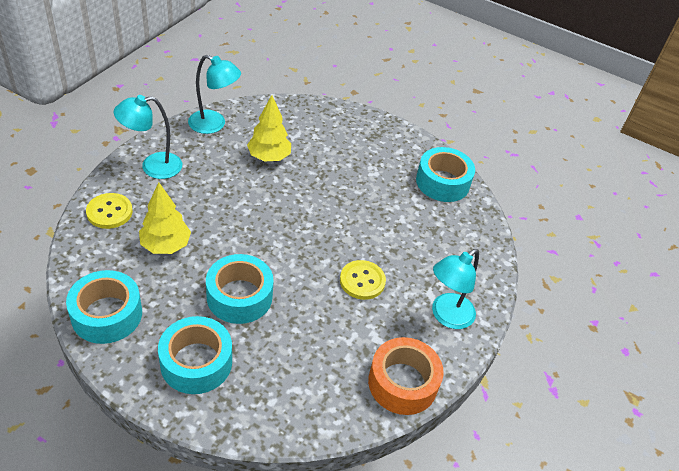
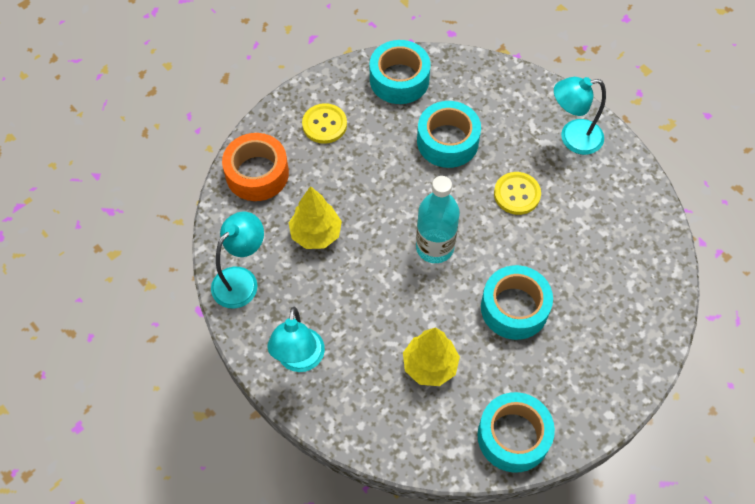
camera: 65 degrees left, 15 degrees up
(109, 212) = (364, 417): yellow button -> yellow button (324, 124)
(196, 362) = (586, 362): turquoise tape -> turquoise tape (447, 141)
(283, 231) = (434, 247): none -> turquoise bottle
(402, 383) = (637, 197): orange tape -> orange tape (257, 174)
(446, 316) = (572, 138): turquoise lamp -> turquoise lamp turned 105 degrees clockwise

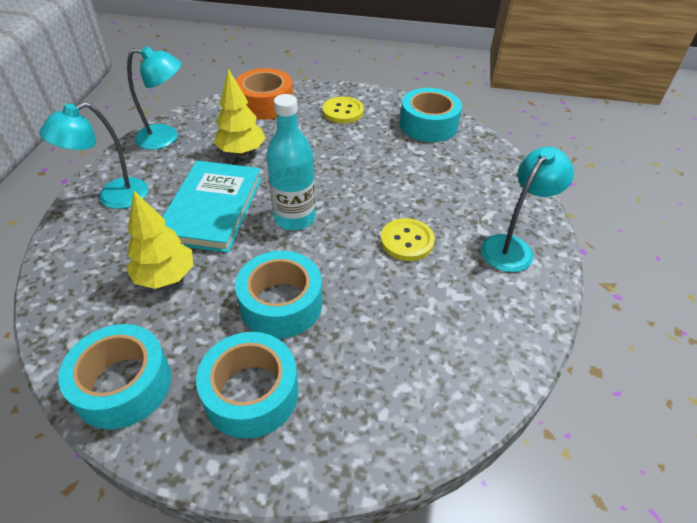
camera: 50 degrees right, 15 degrees down
(376, 296) = (212, 209): none -> turquoise book
(447, 141) = (407, 174): turquoise tape -> turquoise tape (251, 393)
(572, 138) = (512, 247): turquoise lamp -> turquoise lamp turned 90 degrees clockwise

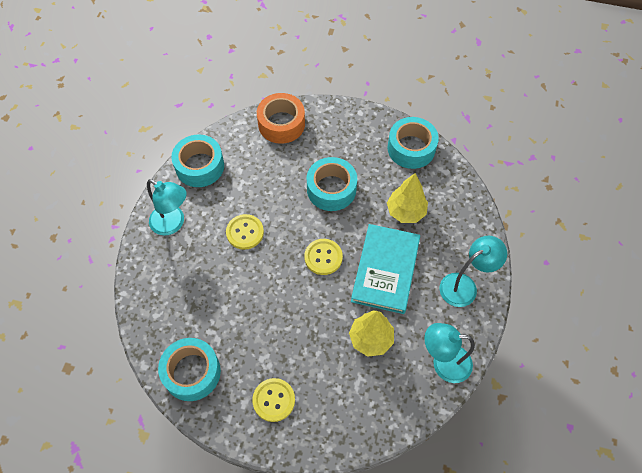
camera: 175 degrees left, 15 degrees up
(251, 393) = (345, 141): turquoise tape -> turquoise tape (200, 166)
(265, 104) = (354, 419): orange tape -> orange tape (281, 124)
(294, 218) = (323, 257): turquoise bottle -> yellow button
(512, 247) = (173, 224): turquoise lamp -> turquoise lamp turned 105 degrees counterclockwise

